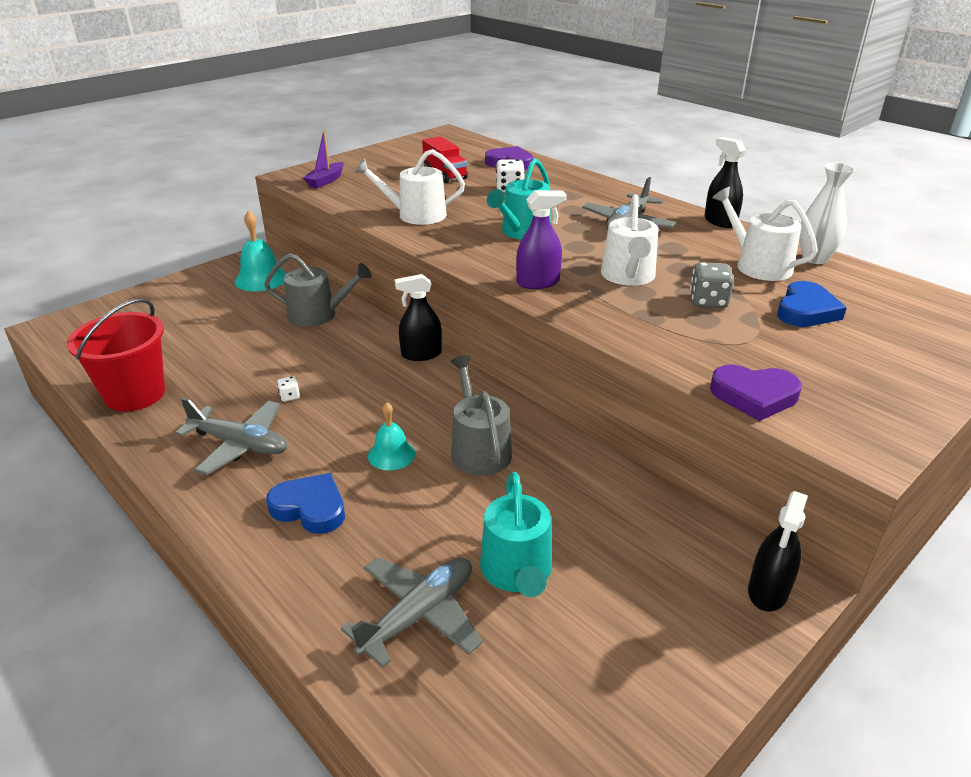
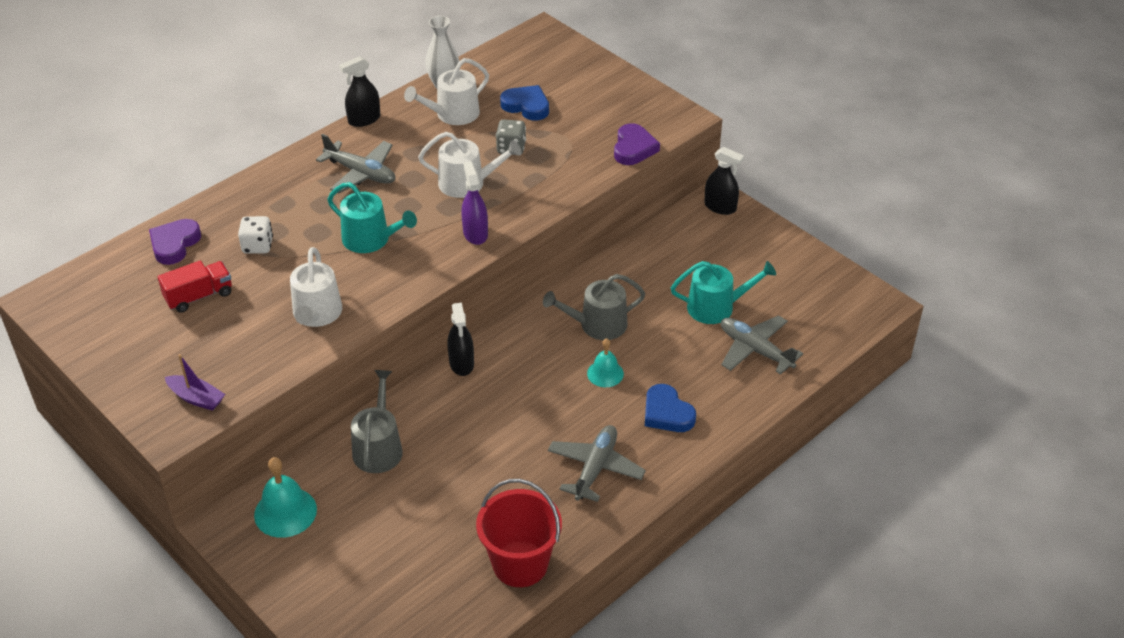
camera: 90 degrees left, 10 degrees up
(289, 396) = (526, 447): white dice -> none
(310, 508) = (667, 413): blue heart -> blue heart turned 60 degrees counterclockwise

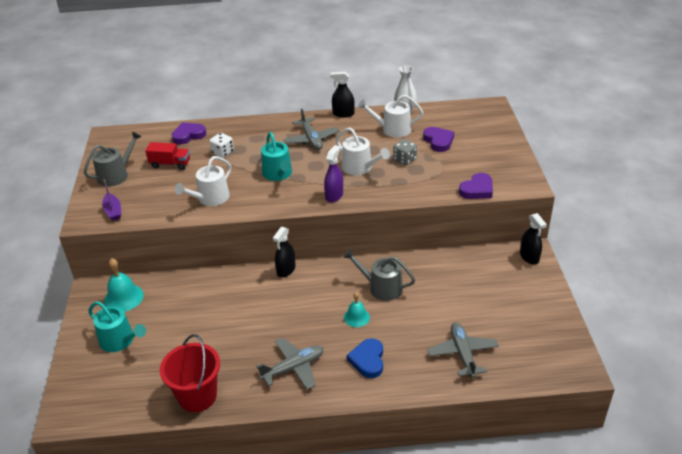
camera: 40 degrees right, 5 degrees down
(378, 447) = (199, 290): grey watering can -> grey watering can (116, 175)
(526, 106) = (438, 141): blue heart -> purple heart
(716, 307) = (464, 314): turquoise watering can -> turquoise watering can (120, 341)

